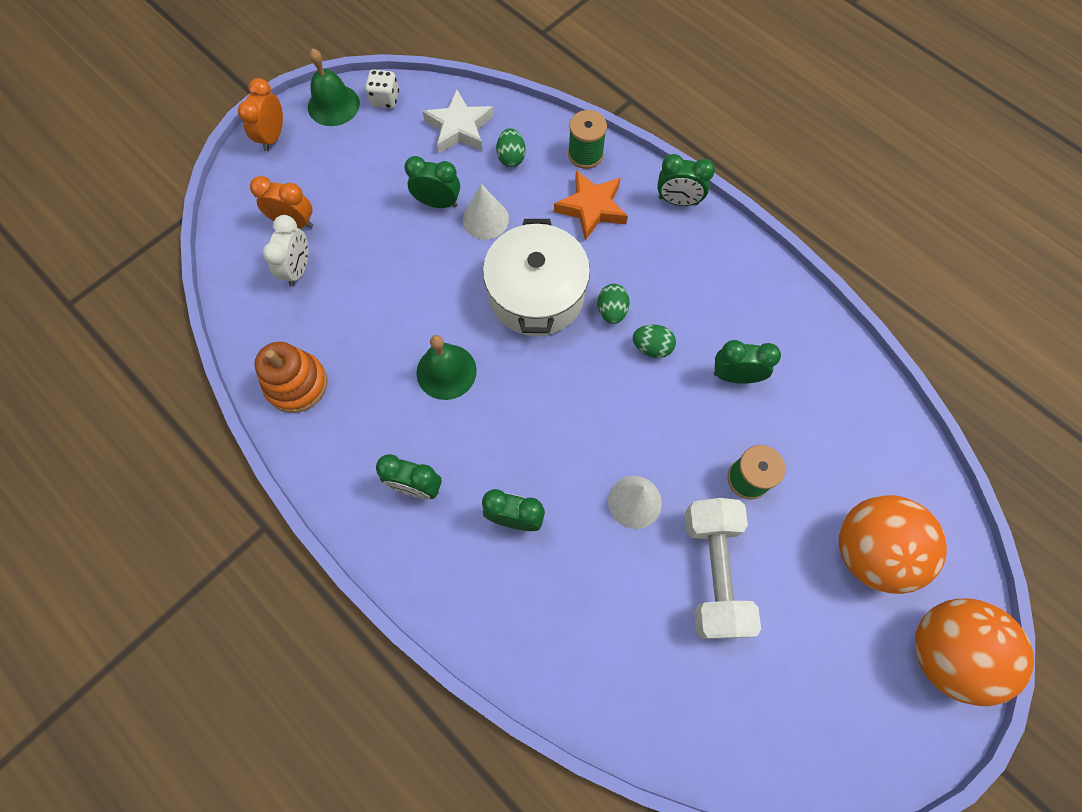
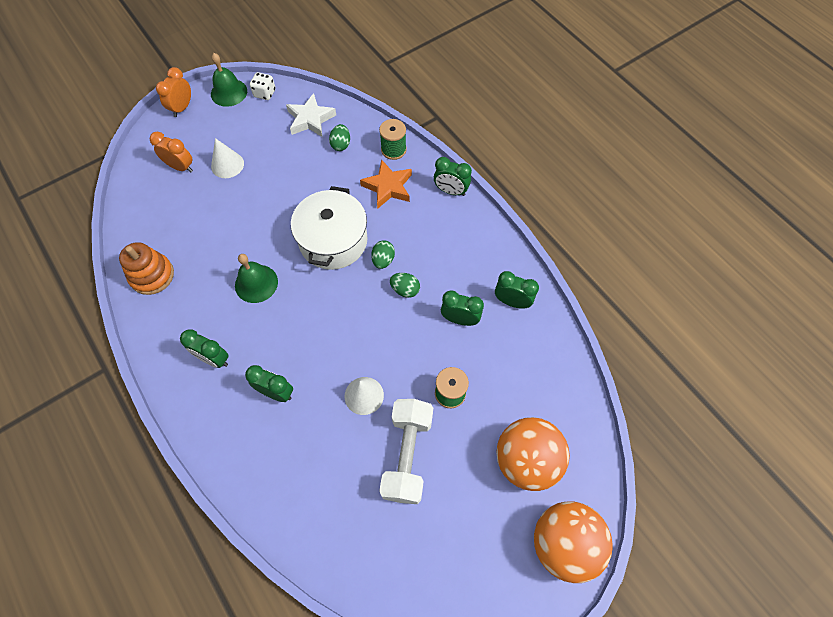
camera: 10 degrees right, 5 degrees down
(298, 269) = (174, 198): white clock -> none
(438, 203) = (282, 168): green clock -> green clock (512, 302)
(485, 219) = (311, 184): white cone -> white cone (227, 165)

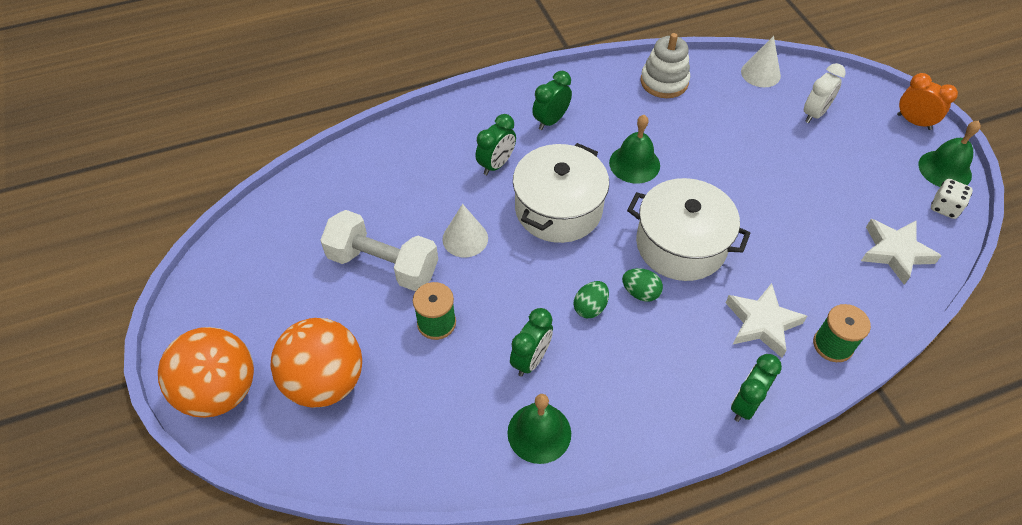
camera: 105 degrees right, 10 degrees down
(152, 275) = (664, 82): orange stacking toy -> white stacking toy
(180, 167) = (814, 114): orange clock -> white clock
(227, 165) = (815, 156): white cone -> white cone (760, 73)
(316, 330) = (558, 209): none -> white pot
(341, 144) = (845, 280): green egg -> none
(388, 187) = (761, 323): orange star -> white star
(512, 302) = (539, 433): green clock -> green bell

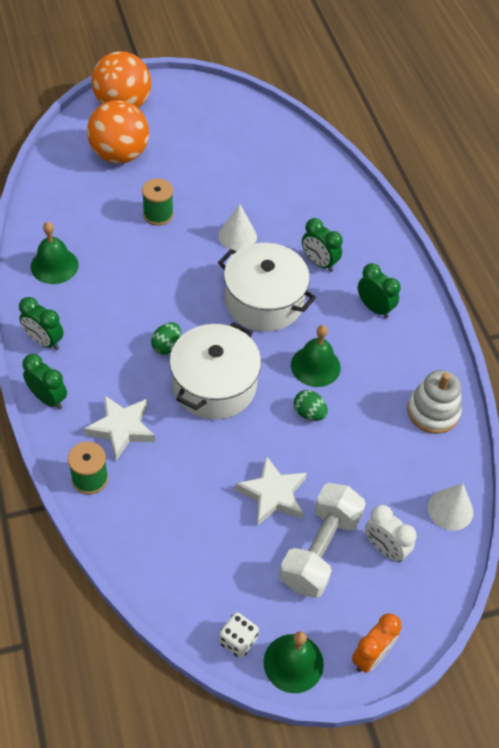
camera: 90 degrees right, 0 degrees up
(383, 264) = (217, 186): white dumbbell -> white dumbbell (320, 550)
(531, 359) = (115, 267): green clock -> green clock (44, 341)
(590, 307) = (157, 310): green egg -> green egg (309, 413)
(895, 252) = (184, 567): white star -> white star (272, 495)

